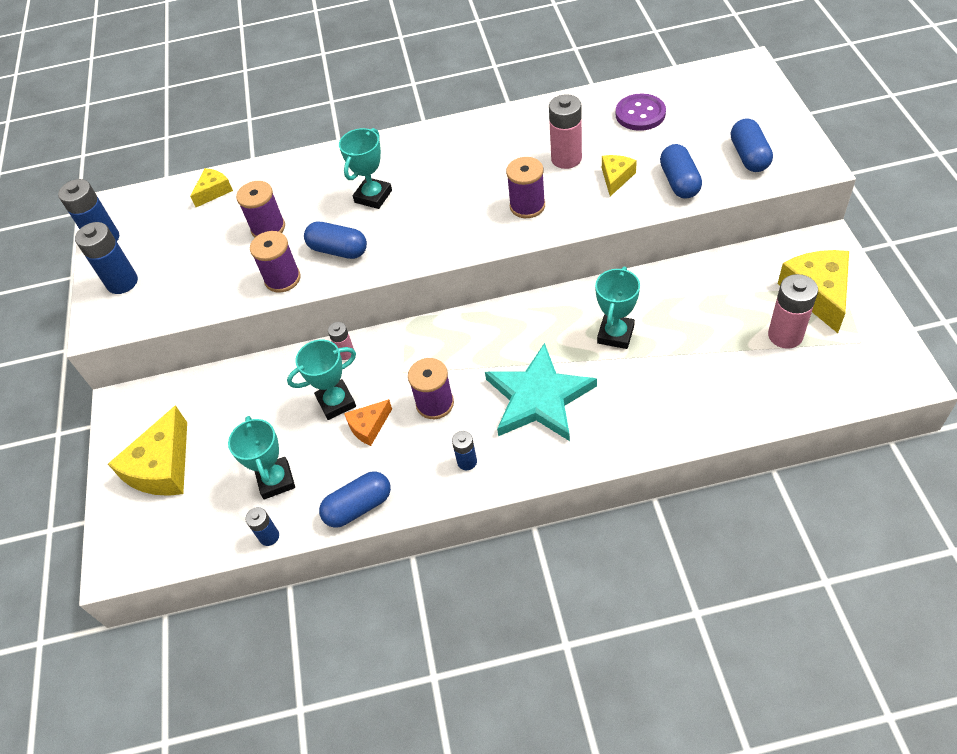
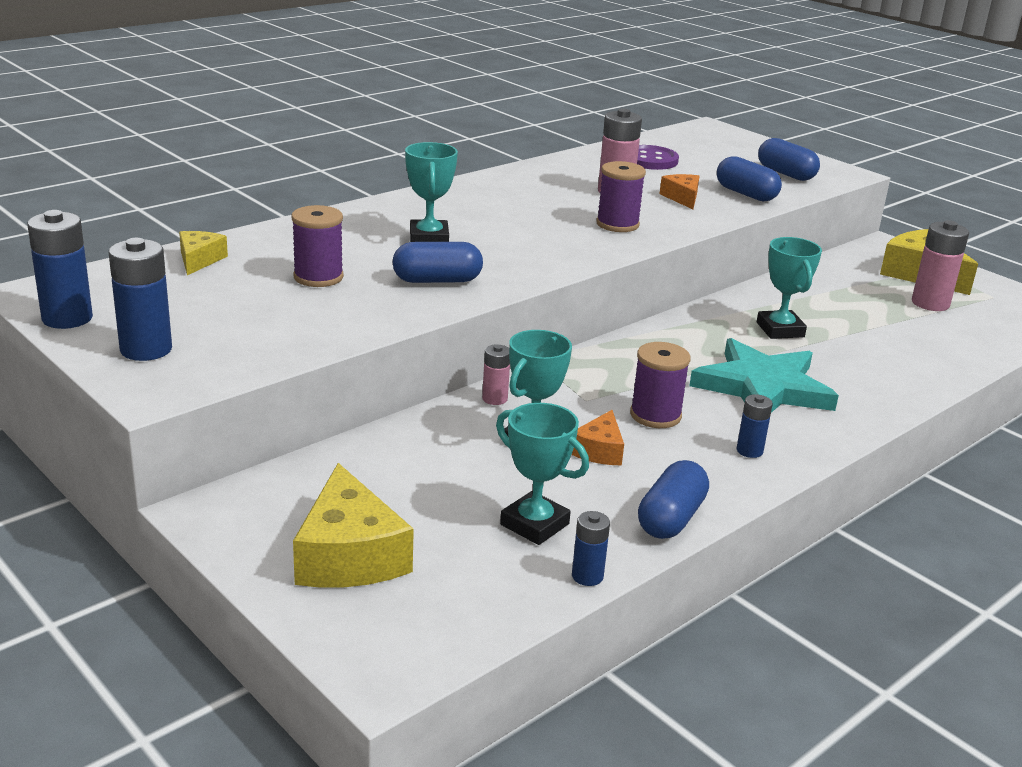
camera: 40 degrees left, 25 degrees down
(282, 279) = (391, 311): purple spool -> none
(616, 178) = (682, 198): yellow cheese -> orange cheese

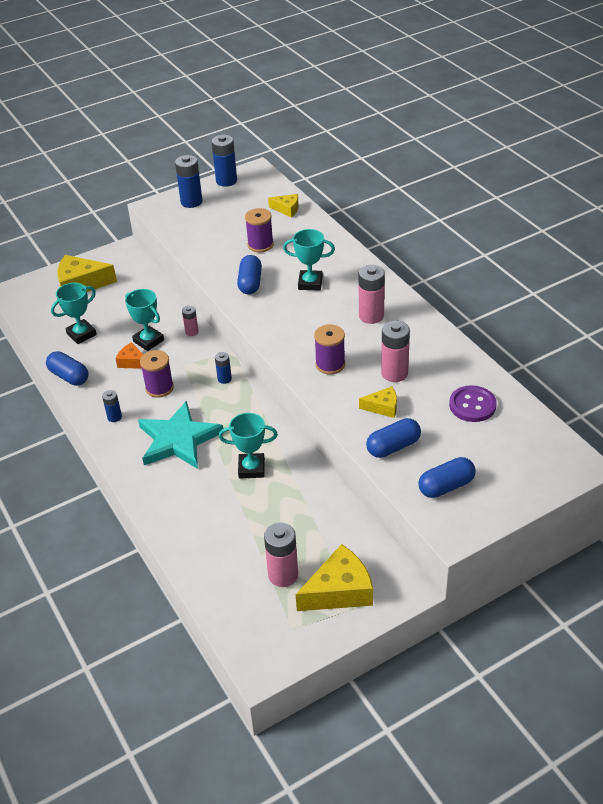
camera: 105 degrees right, 15 degrees up
(500, 203) = (371, 316): none -> pink battery
(587, 576) = (41, 345): blue battery -> blue battery (224, 379)
(682, 198) = (383, 407): orange cheese -> yellow cheese

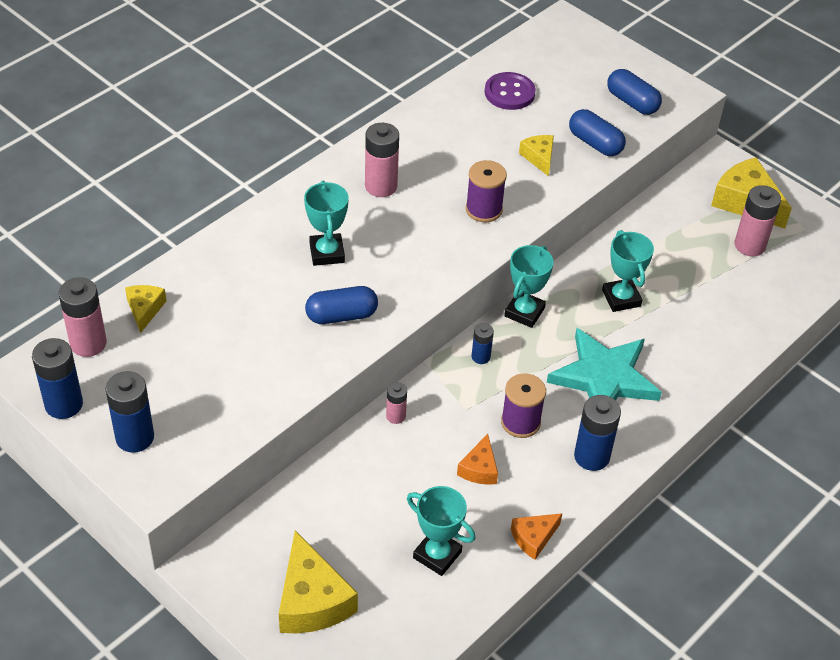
camera: 110 degrees left, 5 degrees up
(69, 376) = (533, 538): blue capsule -> orange cheese
(114, 417) = (591, 456): blue battery -> blue battery, size x1.78
(148, 341) = (429, 463): turquoise trophy -> turquoise trophy (524, 312)
(260, 245) = (245, 323): purple spool -> none
(394, 373) = (480, 155): pink battery -> pink battery (88, 343)

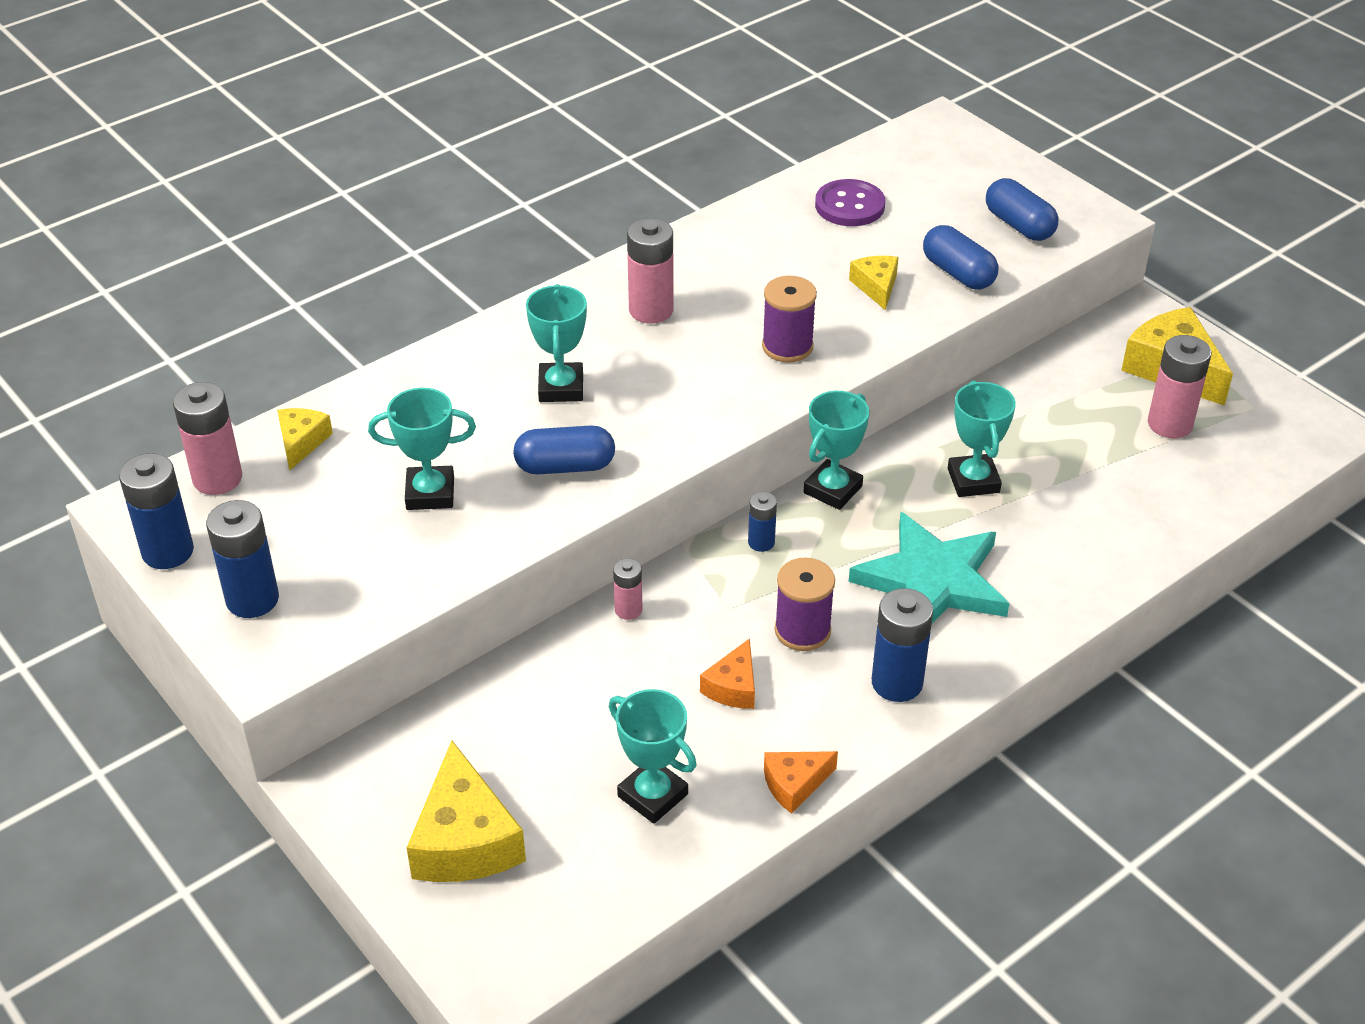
camera: 10 degrees right, 5 degrees down
(248, 344) = (430, 493): none -> turquoise trophy

